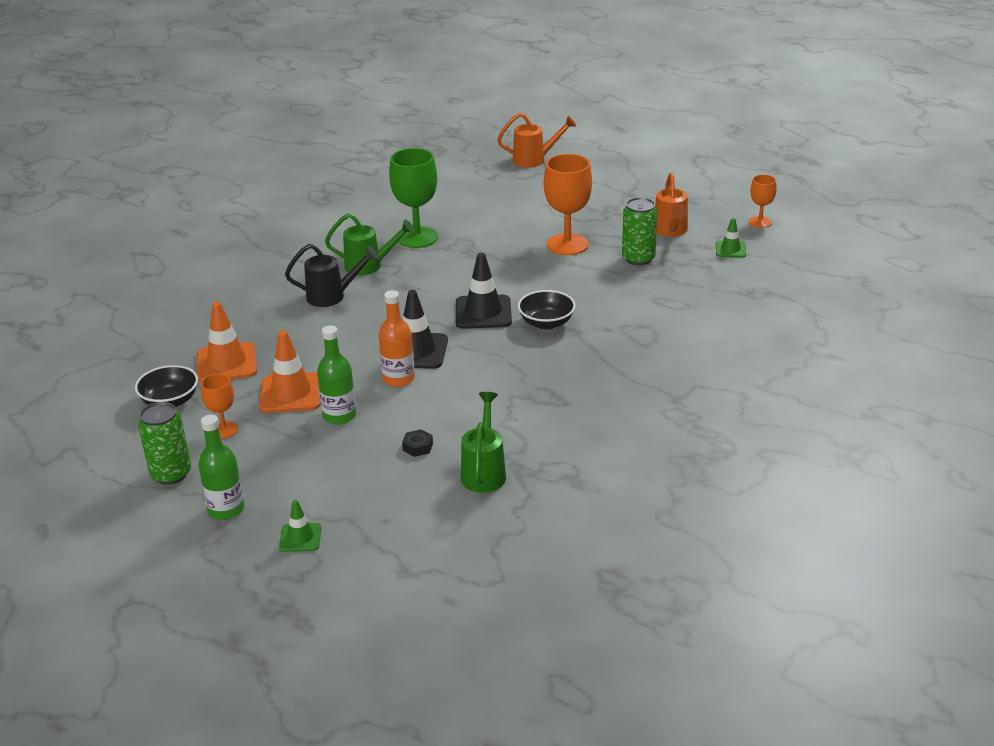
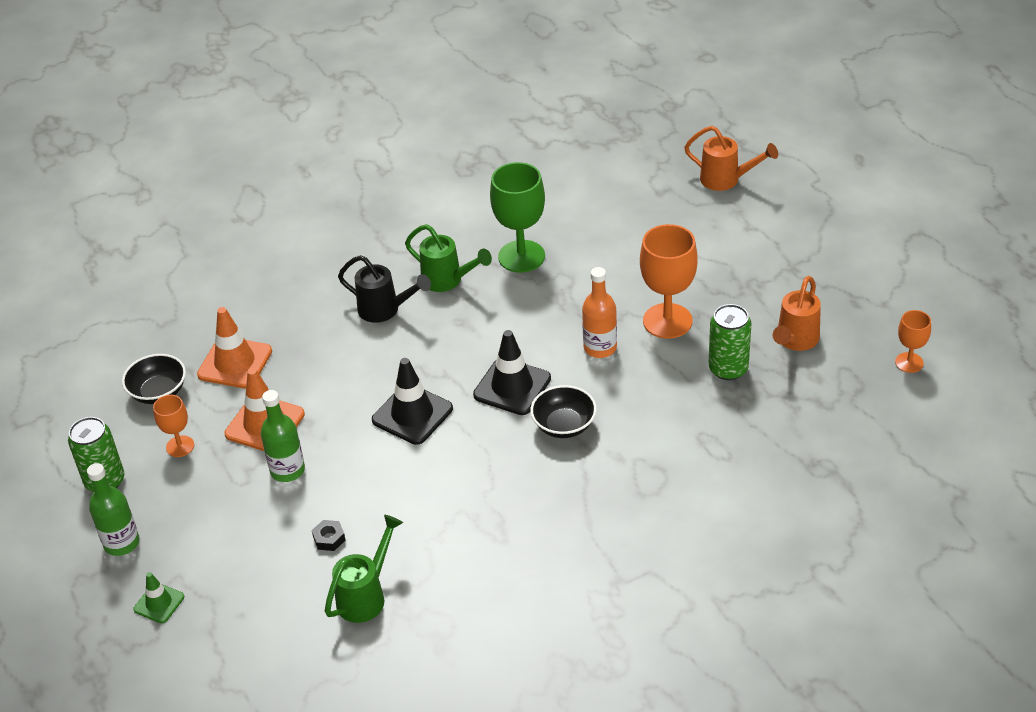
camera: 30 degrees right, 10 degrees up
(398, 379) = (371, 444): orange bottle -> orange bottle (600, 348)
(730, 249) = (841, 392): green traffic cone -> none

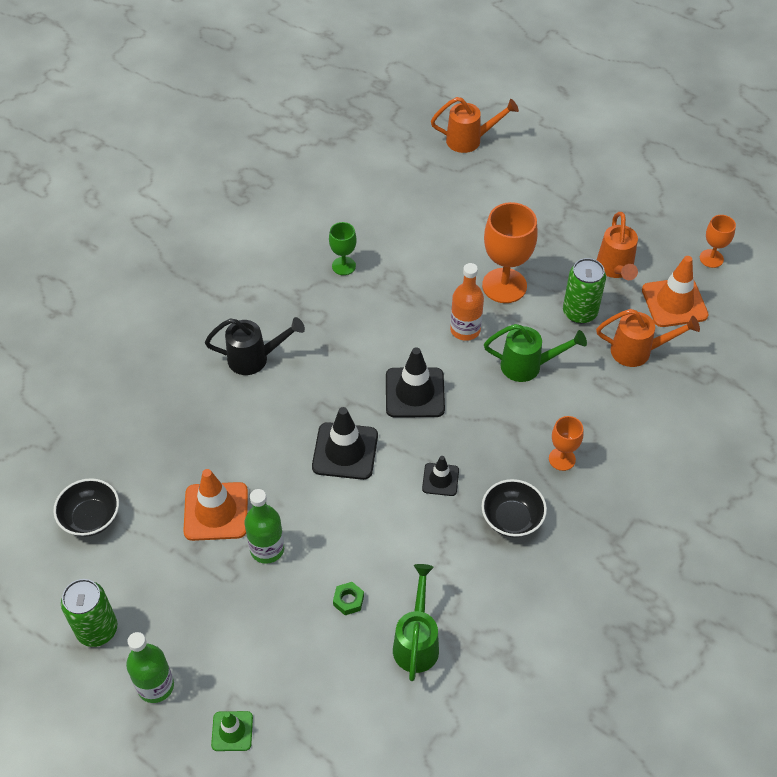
camera: 30 degrees left, 10 degrees up
(180, 446) = (148, 565): orange goblet -> orange goblet (562, 459)
(235, 363) = (147, 461): orange traffic cone -> orange traffic cone (674, 302)
(329, 538) = (348, 600): black nut -> green nut
(448, 281) = (293, 310): green watering can -> green watering can (528, 366)
(484, 469) = (440, 479): none -> black traffic cone
(521, 256) = (343, 266): green goblet -> green goblet, size x0.54
(564, 425) = (481, 413): black bowl -> black bowl (512, 519)
(764, 423) = (638, 351): none -> orange watering can

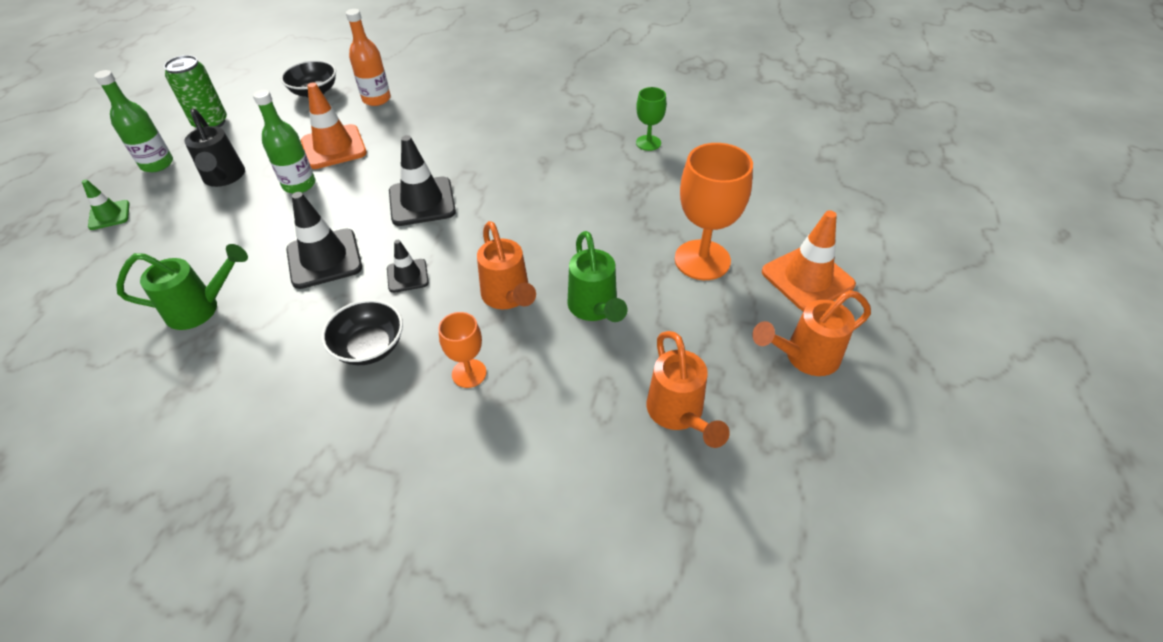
camera: 70 degrees right, 5 degrees down
(255, 358) = (507, 123): black watering can -> black watering can (224, 178)
(348, 600) = (248, 248): green nut -> none
(415, 393) = (513, 229): black traffic cone -> black traffic cone (324, 259)
(465, 330) = (618, 245): orange bottle -> orange bottle (376, 99)
(470, 140) = (896, 181): orange watering can -> orange watering can (508, 298)
(579, 312) = (706, 337): green can -> none
(674, 302) = (793, 439): orange traffic cone -> orange traffic cone (807, 278)
(711, 258) = (913, 469): orange goblet -> none

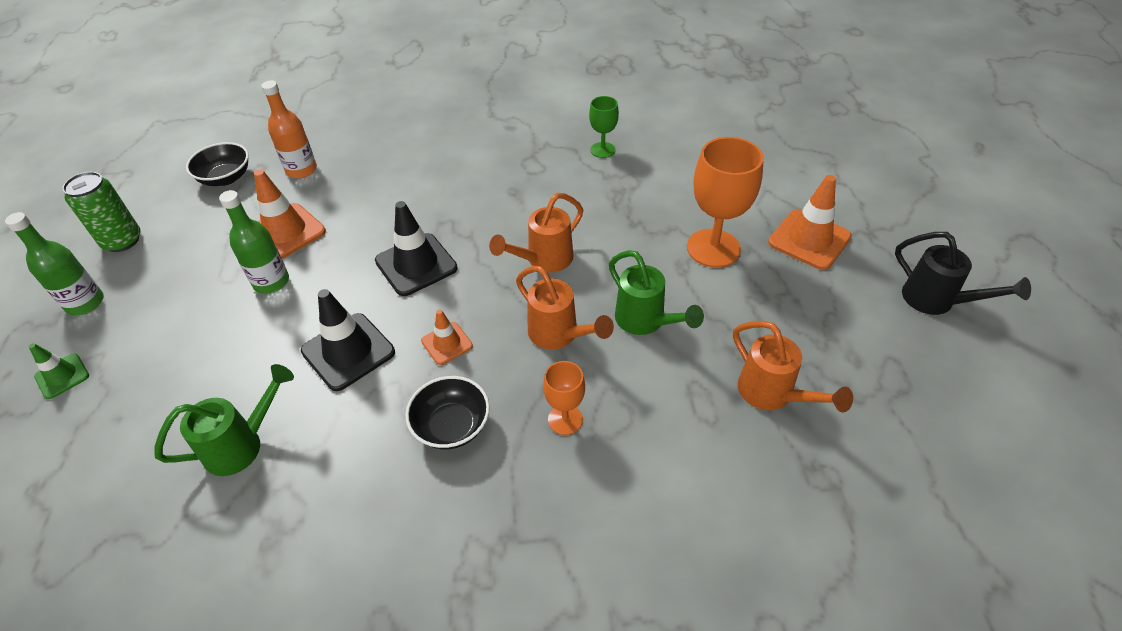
camera: 20 degrees left, 0 degrees up
(224, 178) = (179, 298): black watering can -> black watering can (937, 301)
(407, 276) = (447, 343): black traffic cone -> orange traffic cone
(804, 357) = (845, 310): orange watering can -> orange watering can (543, 260)

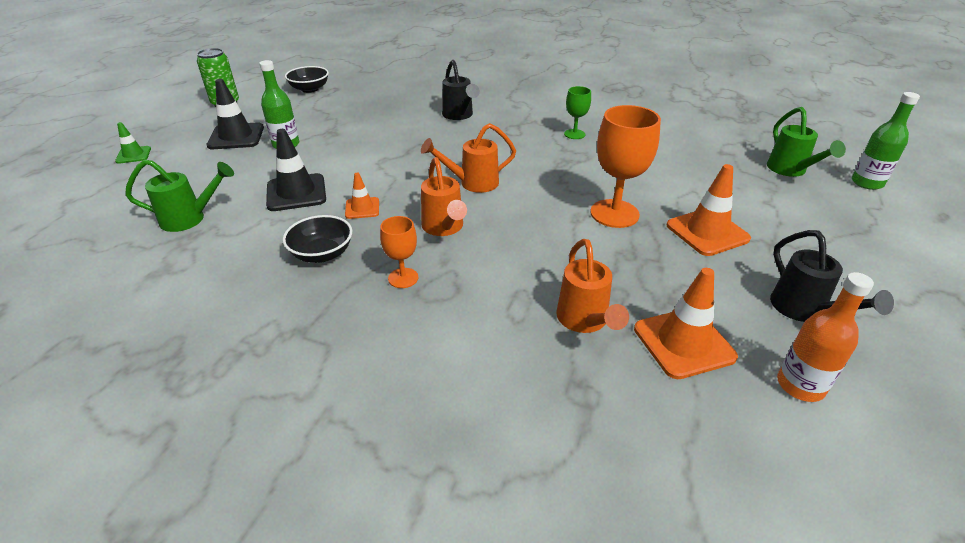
camera: 25 degrees right, 10 degrees down
(85, 303) = (178, 126): green bottle -> green bottle (867, 183)
(285, 232) = (318, 123): orange traffic cone -> orange traffic cone (683, 343)
(301, 170) = (357, 96): orange bottle -> orange bottle (800, 385)
(416, 264) = (382, 161): black traffic cone -> black traffic cone (236, 137)
(455, 163) = (459, 116): none -> black watering can
(646, 322) = (518, 241): green watering can -> green watering can (790, 171)

